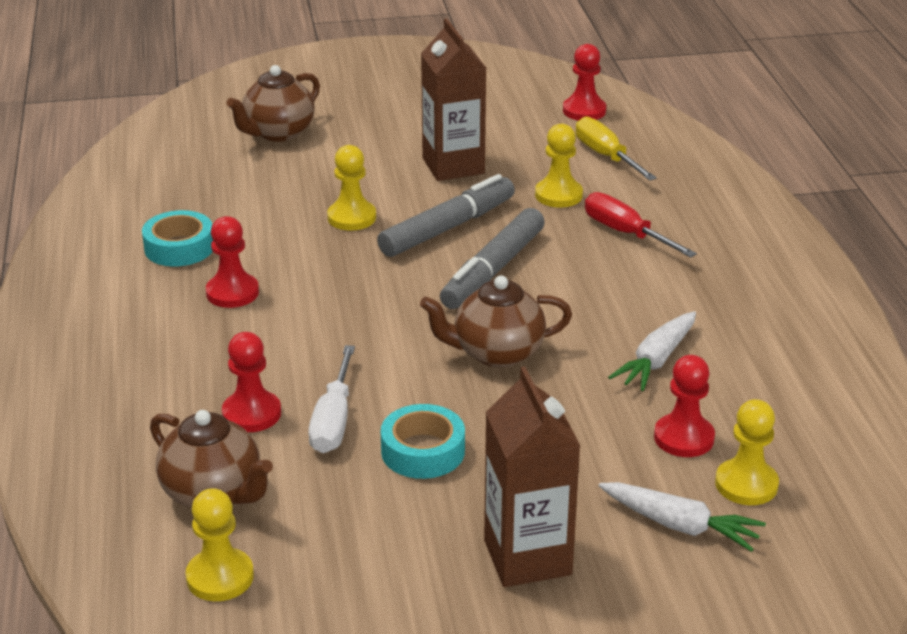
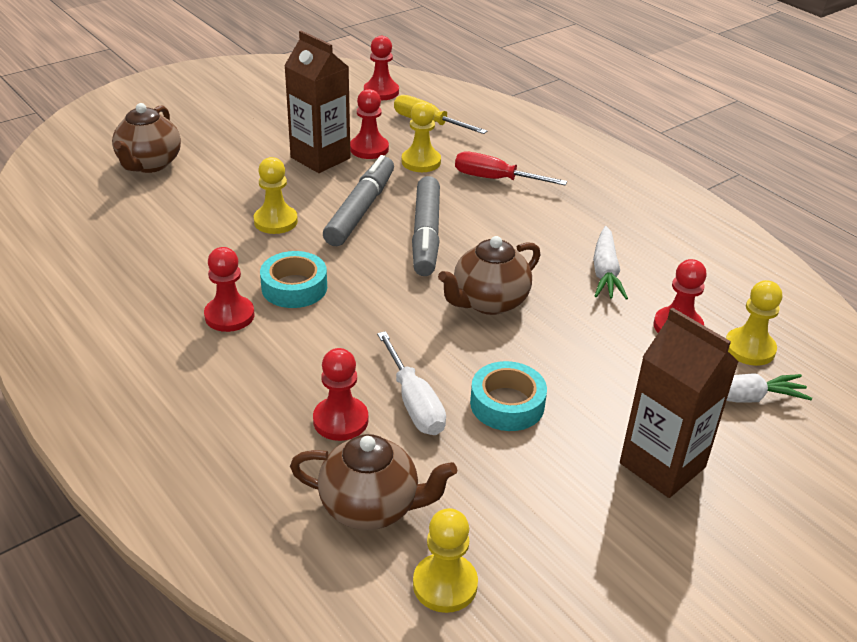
camera: 30 degrees left, 5 degrees up
(179, 247) = (146, 288): turquoise tape -> turquoise tape (294, 287)
(514, 168) = (369, 149): none -> red pawn

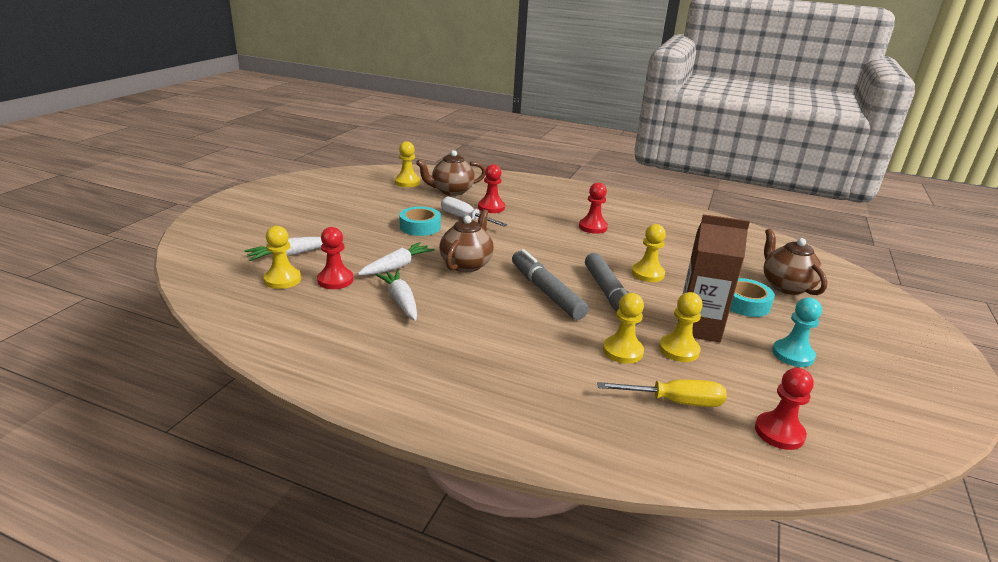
camera: 150 degrees right, 10 degrees down
(277, 119) = (792, 355): none -> turquoise pawn
(294, 287) = (581, 245): turquoise tape -> turquoise tape (745, 303)
(369, 149) = (678, 350): red pawn -> yellow pawn
(494, 179) = (545, 354): red screwdriver -> none
(586, 326) = (397, 266): none -> white carrot
(662, 465) = (330, 223): brown carton -> none

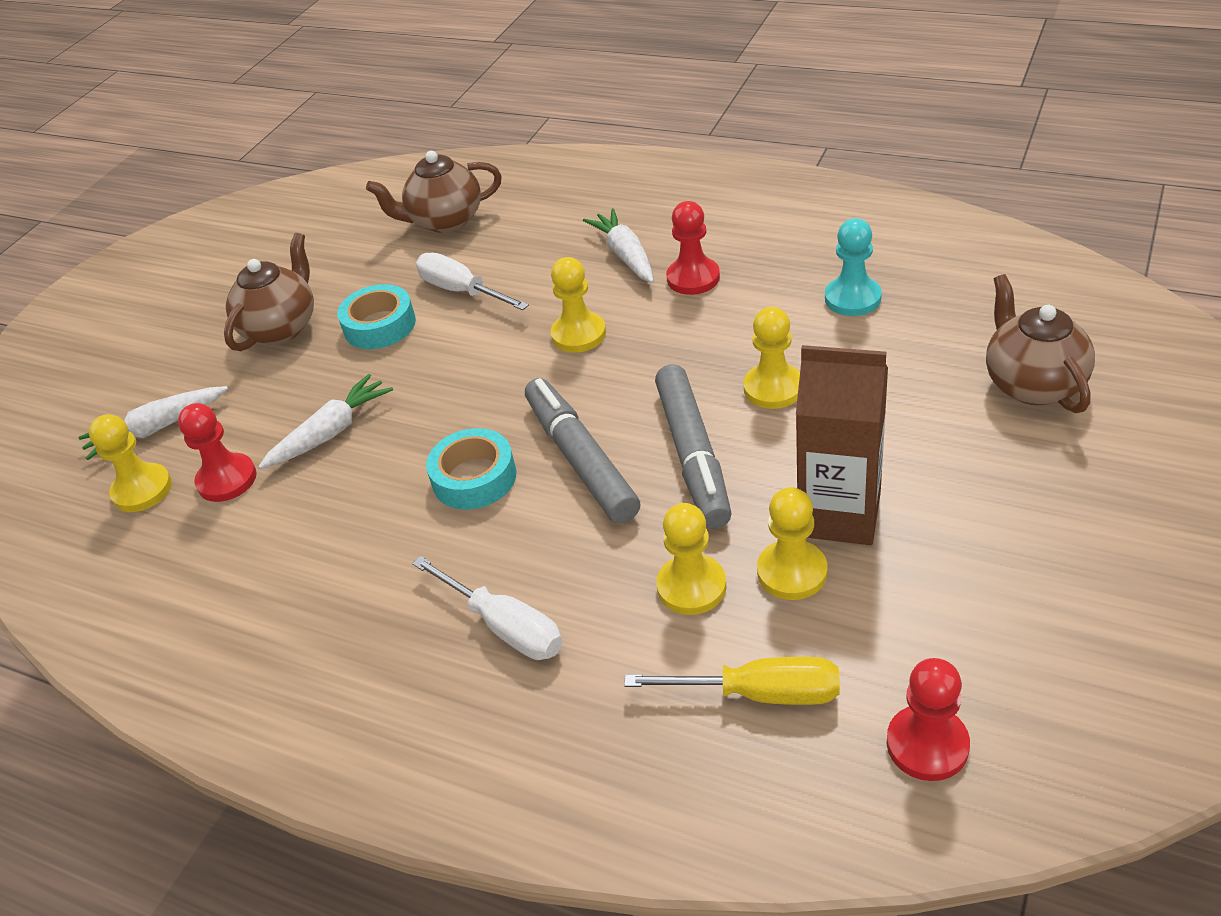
camera: 10 degrees right, 15 degrees up
(400, 301) = (330, 515): white carrot -> white carrot (625, 255)
(407, 182) = (368, 210): yellow pawn -> yellow pawn (578, 334)
(466, 264) = (450, 409): brown teapot -> brown teapot (281, 328)
(491, 207) = (512, 254): red pawn -> none
(516, 359) = (505, 627): none -> white screwdriver
(745, 303) = (941, 441): turquoise tape -> turquoise tape (474, 478)
(792, 355) = (999, 559): turquoise pawn -> turquoise pawn (852, 298)

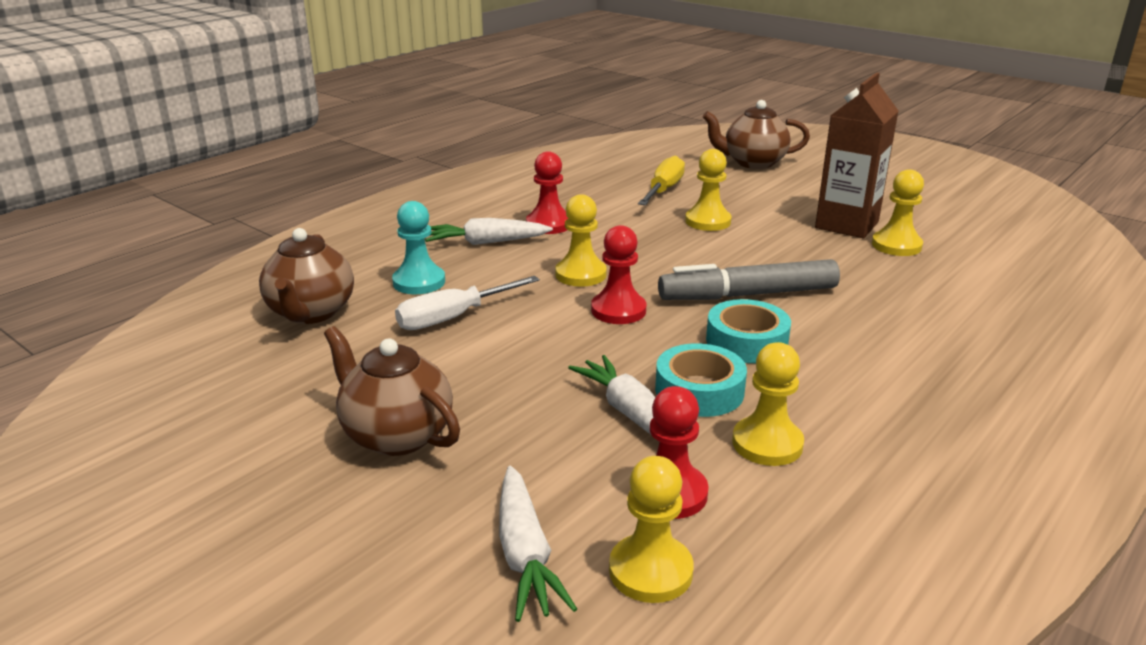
camera: 80 degrees left, 15 degrees down
(379, 325) = (463, 368): turquoise tape -> turquoise tape (699, 391)
(505, 627) = (935, 348): white screwdriver -> none
(691, 587) = (903, 276): yellow pawn -> yellow pawn (767, 444)
(693, 455) = (766, 256): grey marker -> none
(761, 693) = (1003, 270): yellow screwdriver -> yellow screwdriver (664, 190)
(852, 298) = (628, 185): turquoise pawn -> turquoise pawn (419, 282)
(927, 745) = (1040, 236): red pawn -> red pawn (618, 310)

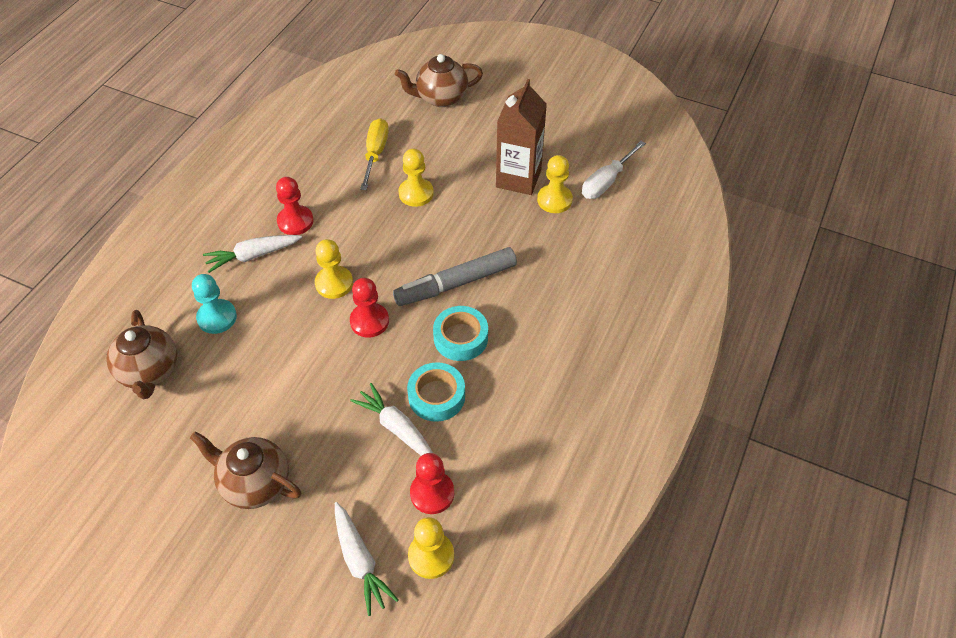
camera: 15 degrees left, 25 degrees up
(452, 318) = (254, 355): white screwdriver -> white screwdriver (606, 182)
(767, 444) = (483, 437): yellow pawn -> none

